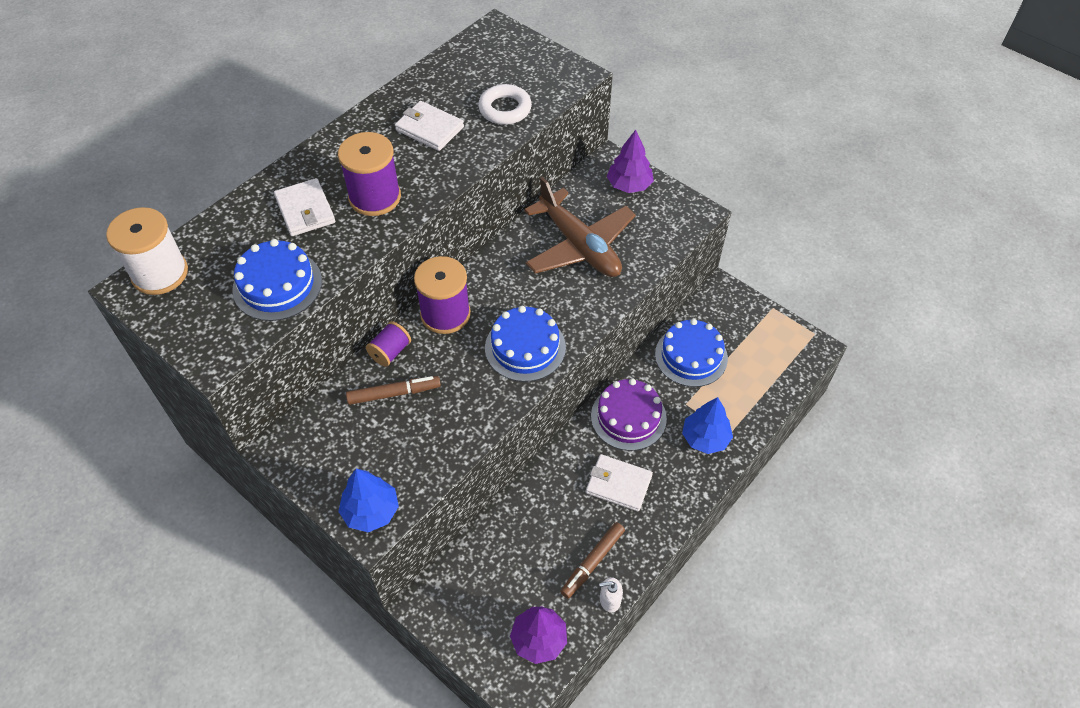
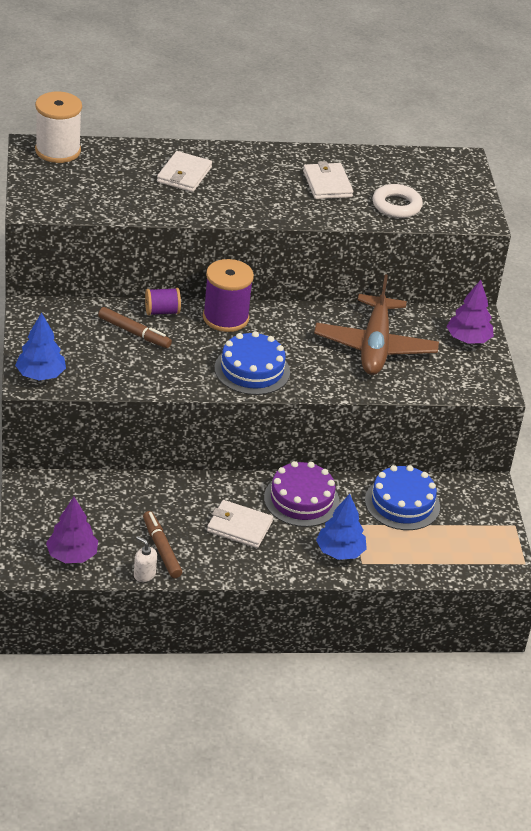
camera: 40 degrees right, 15 degrees down
(277, 285) = (115, 199): blue cake -> none
(375, 197) = (236, 196): purple spool -> none
(592, 562) = (161, 549): brown marker -> brown marker turned 75 degrees clockwise
(618, 484) = (239, 527): white wallet -> white wallet turned 45 degrees counterclockwise

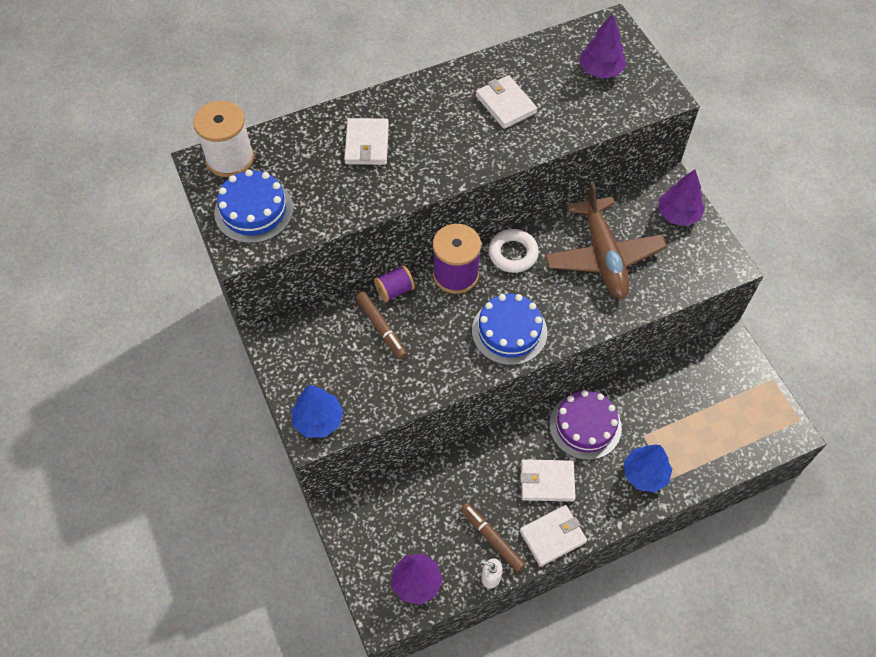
camera: 15 degrees left, 20 degrees up
(134, 333) = (381, 328): brown marker -> brown marker turned 45 degrees clockwise
(221, 566) = (552, 536): none -> white wallet
(396, 206) = (581, 108): white ring -> white ring (513, 253)
(402, 503) = (670, 394): blue cake -> blue cake (254, 210)
(432, 186) = (600, 70): none -> purple tree

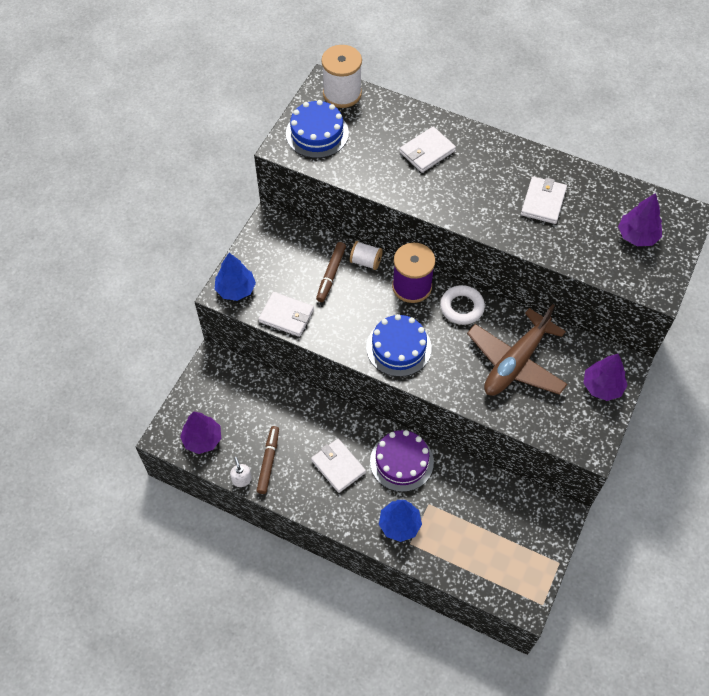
camera: 50 degrees right, 0 degrees up
(395, 290) = (366, 261): purple spool -> white spool
(552, 536) = (302, 497): white wallet -> white wallet (286, 316)

